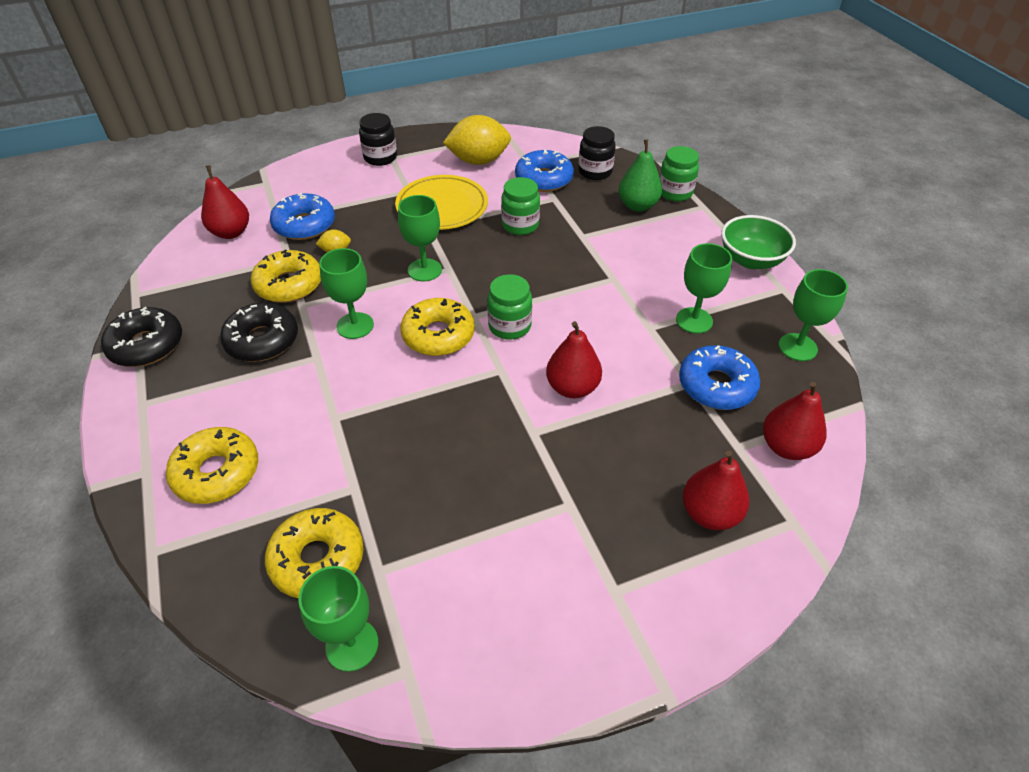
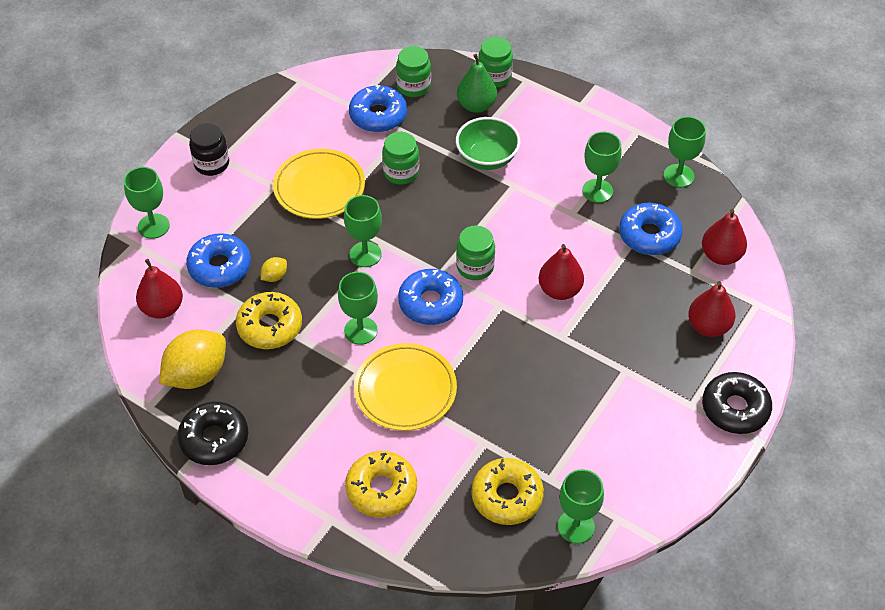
camera: 35 degrees left, 5 degrees up
(262, 340) = (302, 382): black donut -> black donut (735, 408)
(292, 178) = (153, 226): none -> green goblet
(337, 395) = (405, 390): none -> yellow plate
(438, 335) = (430, 303): yellow donut -> blue donut
(478, 161) = (304, 123): yellow lemon -> yellow lemon (197, 374)
(595, 172) = (413, 86): black jar -> green jar
(751, 260) = (597, 116): green bowl -> green bowl (487, 158)

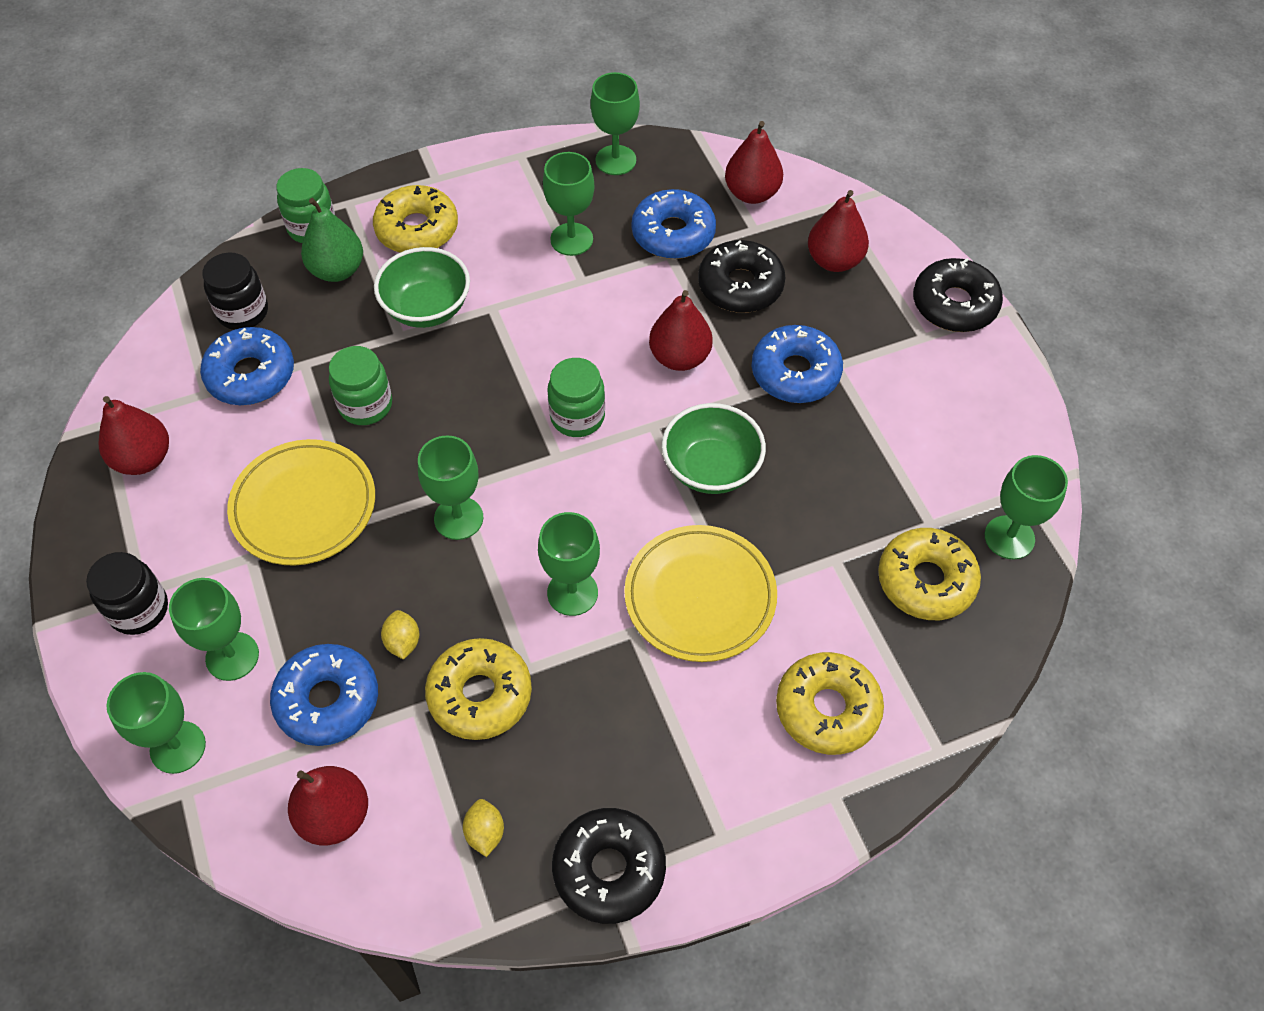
camera: 55 degrees left, 5 degrees up
(197, 374) = (485, 833): yellow lemon -> yellow lemon, size x0.44
(215, 215) = (232, 656): none -> green goblet
(293, 109) = (143, 459): none -> red pear
(413, 86) = (243, 312): green jar -> black jar
(430, 303) = (592, 493): blue donut -> blue donut (795, 373)
(495, 348) = (711, 468): none -> green bowl
(536, 120) = (417, 229): none -> yellow donut
(641, 290) = (740, 286): none -> black donut

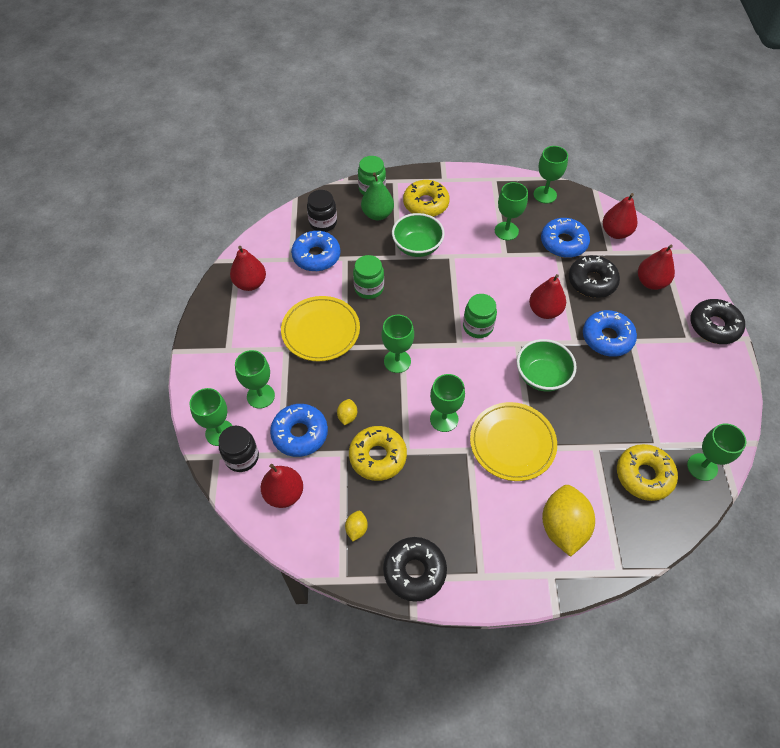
camera: 20 degrees right, 0 degrees up
(139, 609) = (224, 358): black jar -> black jar (242, 457)
(827, 709) = (563, 527): yellow donut -> yellow lemon

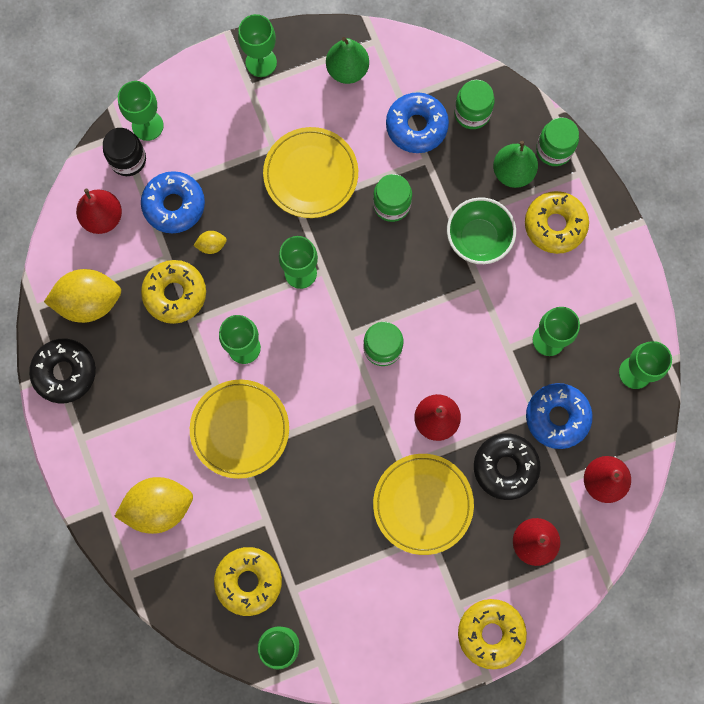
camera: 70 degrees right, 20 degrees up
(250, 283) = (347, 70): red pear -> green pear
(260, 396) = (204, 146): green goblet -> green goblet (261, 62)
(323, 223) = (472, 113): black jar -> green jar
(356, 529) = (89, 302): yellow lemon -> yellow lemon, size x2.25
(542, 376) = (339, 440): green bowl -> none
(607, 338) = (423, 504): blue donut -> yellow plate
(714, 326) = (490, 633): black donut -> yellow donut

